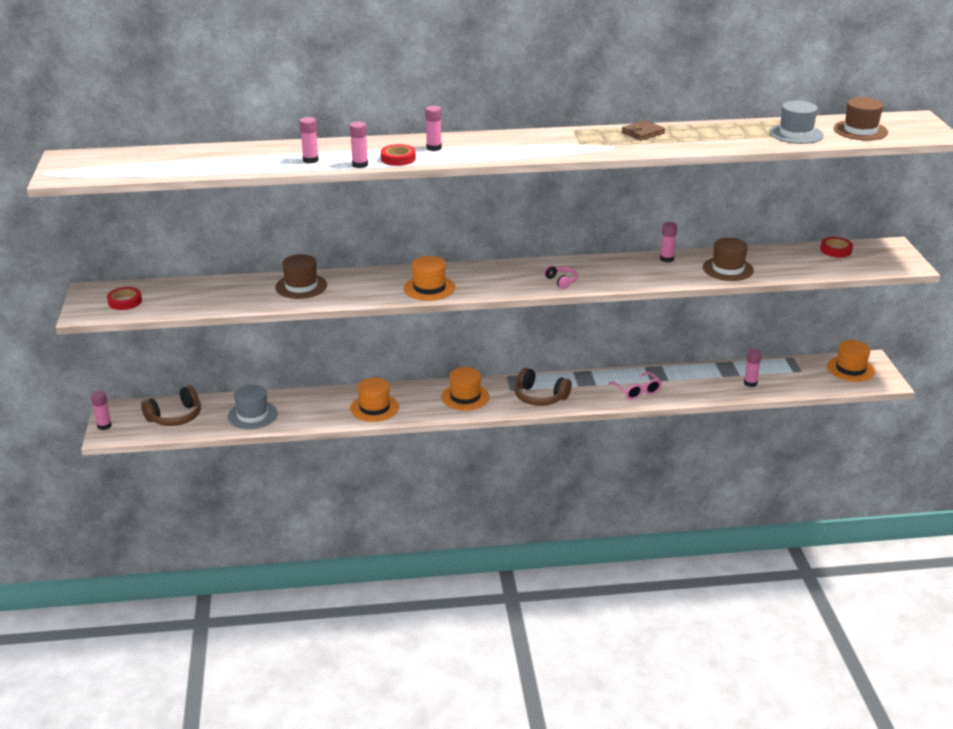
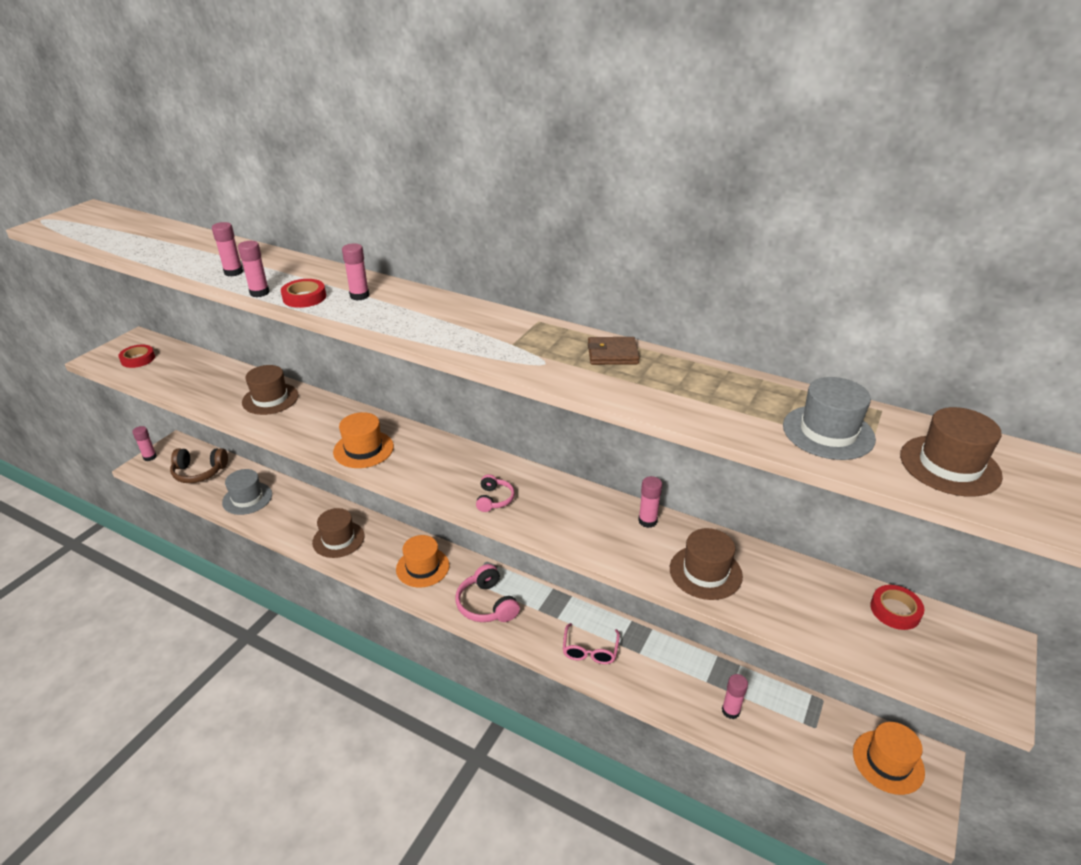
camera: 35 degrees right, 5 degrees up
(374, 408) = (338, 539): orange hat -> brown hat
(540, 397) = (487, 604): brown headphones -> pink headphones

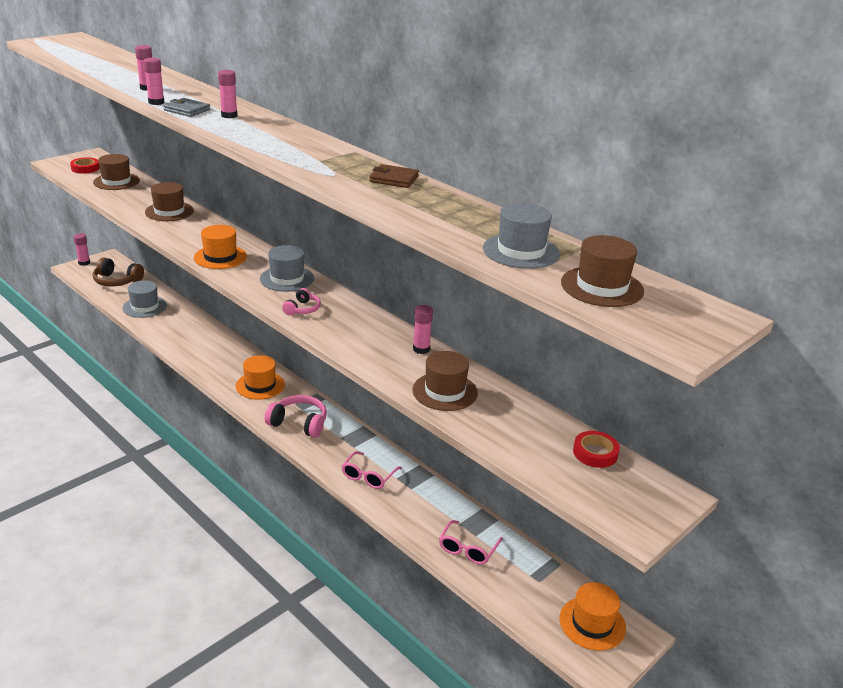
camera: 15 degrees right, 5 degrees down
(304, 297) = (187, 110): red tape -> grey wallet
(338, 539) = (202, 351): brown hat -> brown hat (116, 181)
(453, 461) = (287, 279): none -> grey hat
(487, 604) = (299, 423): pink headphones -> pink headphones turned 120 degrees clockwise
(730, 711) = (467, 549): pink glue stick -> pink glasses

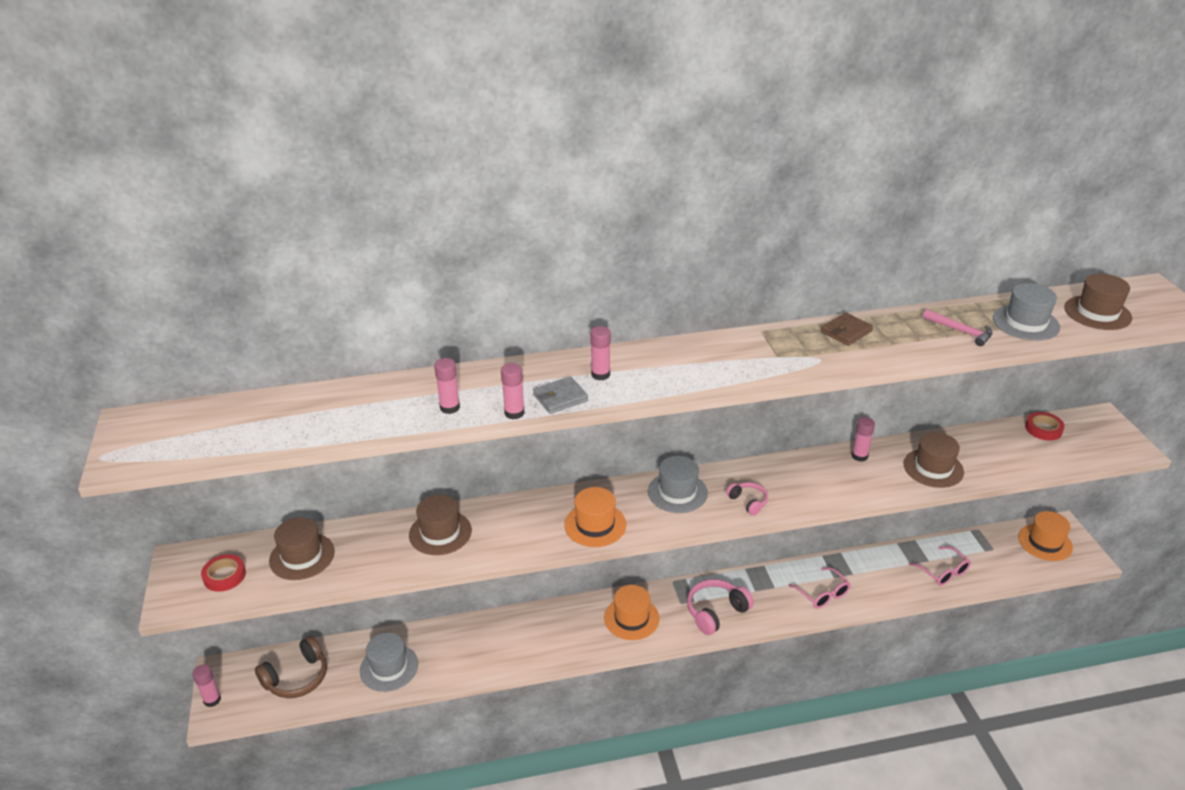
camera: 55 degrees left, 5 degrees up
(459, 223) = (960, 331): none -> pink hammer

